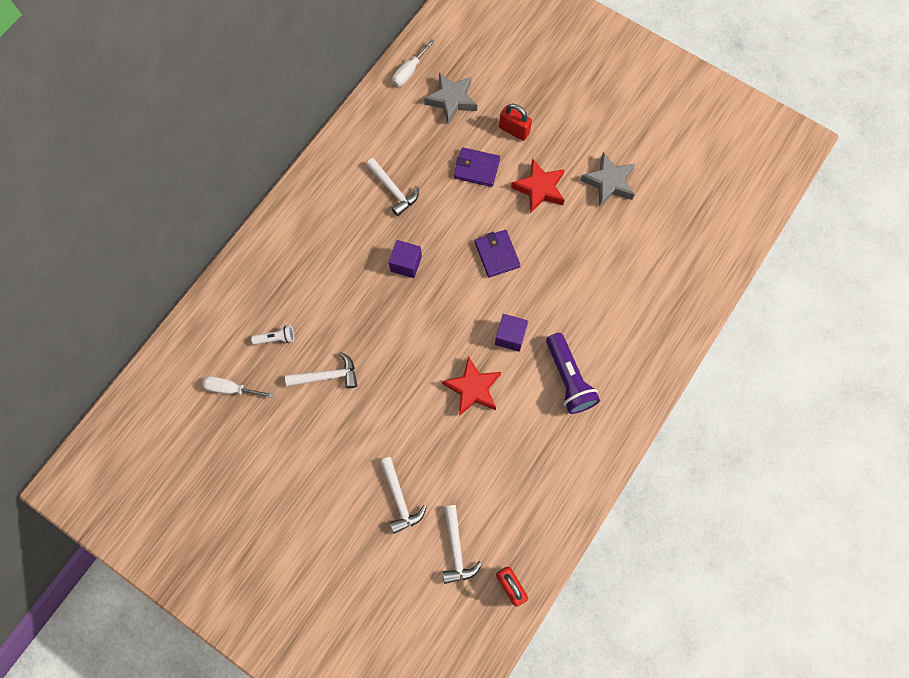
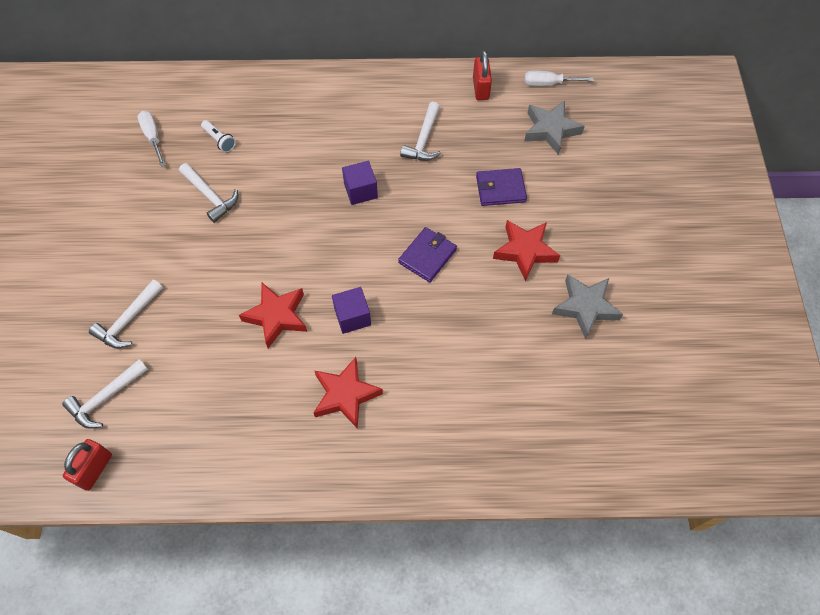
camera: 55 degrees right, 10 degrees down
(476, 168) = (500, 189): purple wallet -> purple wallet turned 75 degrees counterclockwise
(514, 130) = (566, 195): red padlock -> red padlock (480, 88)
(568, 379) = (345, 395): purple flashlight -> red star

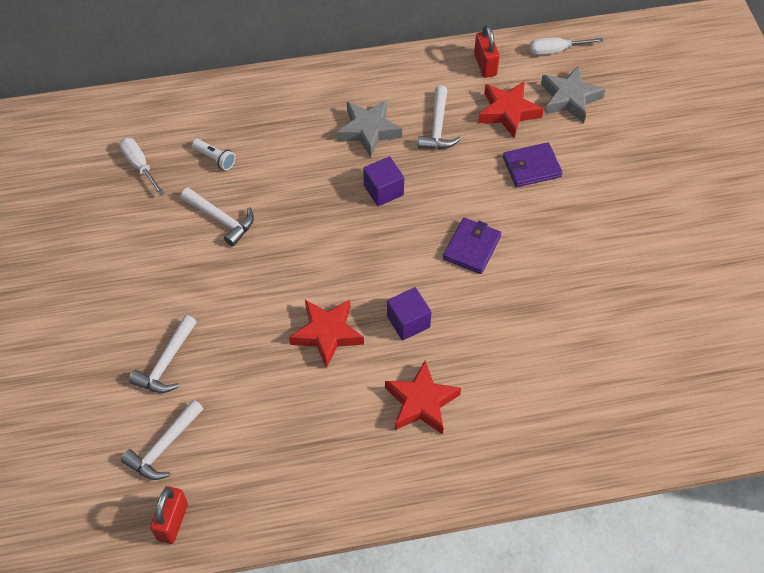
camera: 10 degrees left, 5 degrees down
(525, 251) = (573, 227): red star -> red star (508, 112)
(585, 307) = (648, 275): grey star -> grey star (368, 131)

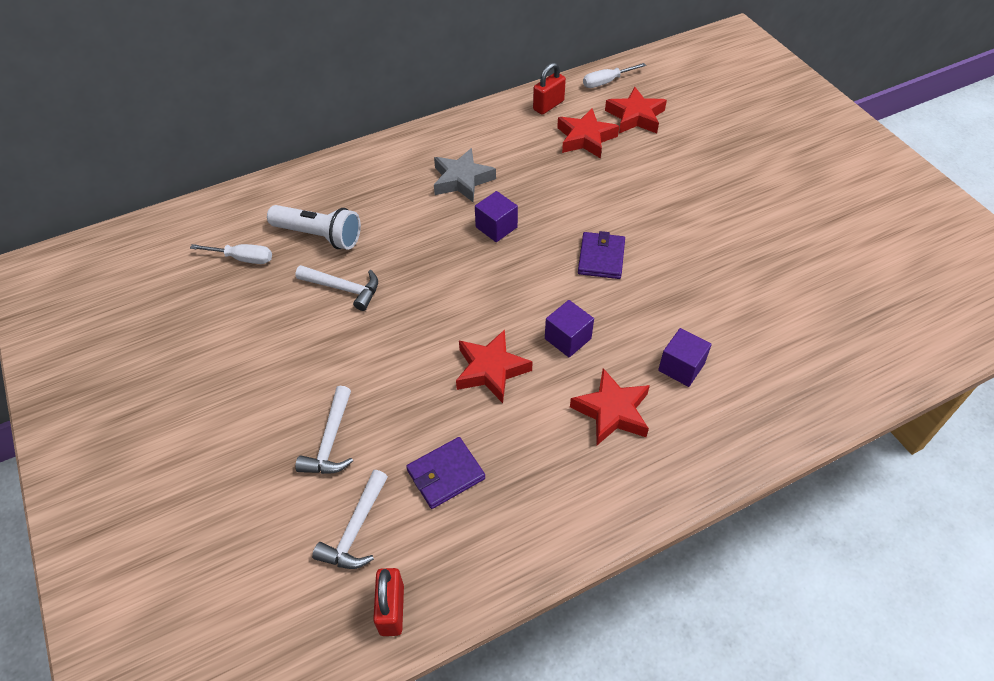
camera: 15 degrees left, 5 degrees down
(140, 165) = (243, 258): white screwdriver -> white screwdriver turned 150 degrees clockwise
(215, 158) = (319, 236): white flashlight -> white flashlight, size x1.93
(437, 127) = (526, 164): white hammer -> none
(485, 65) = (548, 105): red padlock -> red padlock turned 75 degrees clockwise
(502, 377) = (681, 367): none -> purple cube
(531, 167) = (626, 178): purple wallet -> purple wallet (446, 474)
(569, 98) = (635, 116): grey star -> red star

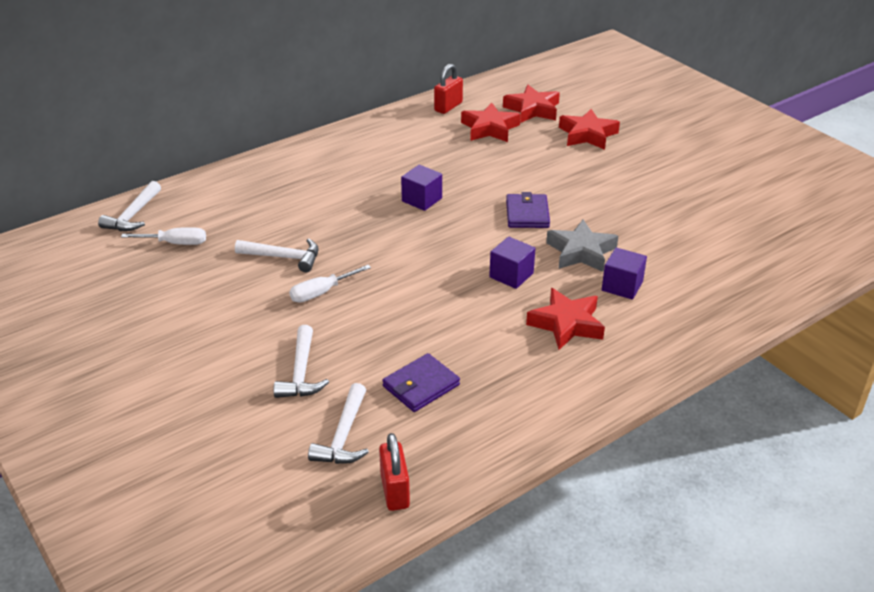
camera: 10 degrees left, 15 degrees down
(210, 218) = (133, 215): none -> white hammer
(319, 236) = (248, 220): white flashlight -> none
(462, 180) = (379, 167): grey star -> grey star (581, 252)
(491, 370) = (444, 305): red star -> red star (587, 135)
(606, 82) = (499, 86): white screwdriver -> white screwdriver (321, 292)

